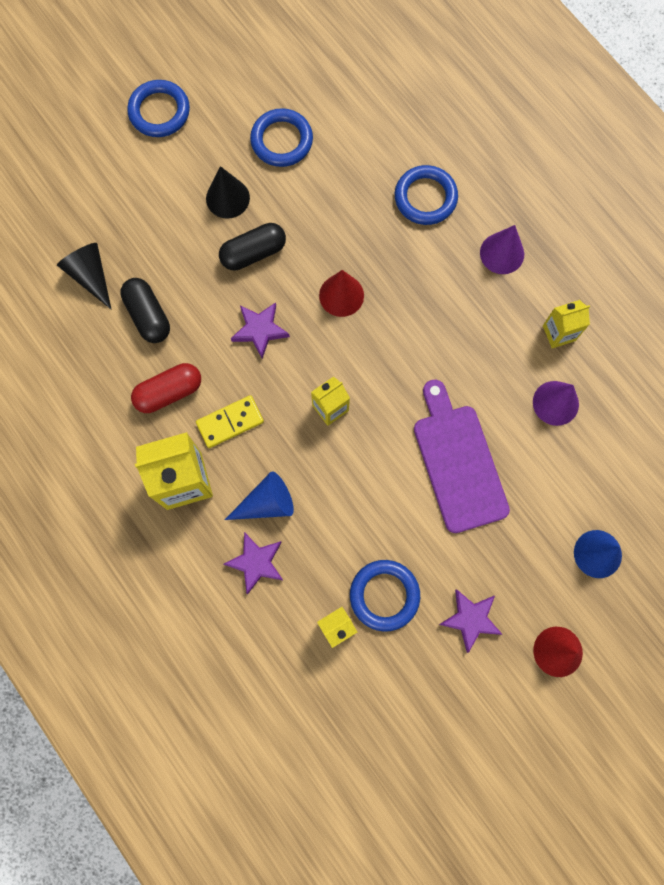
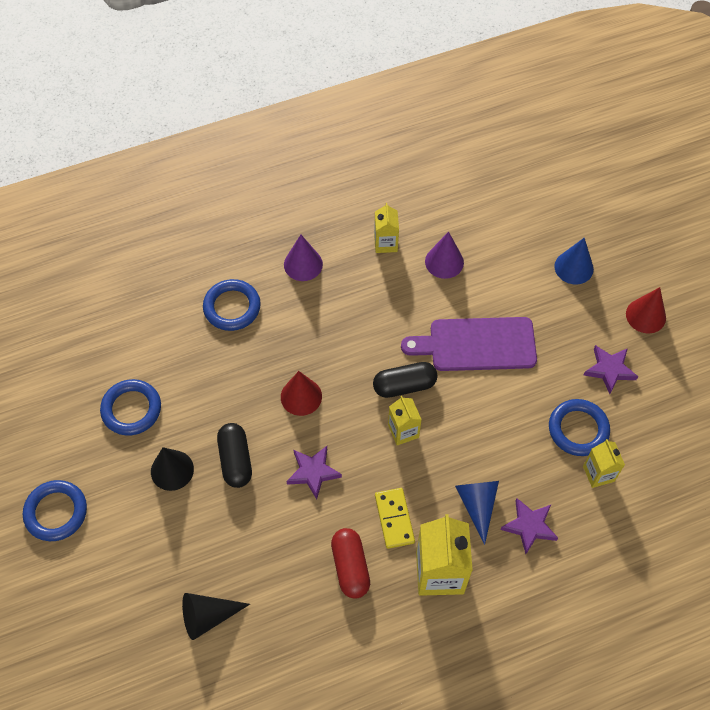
camera: 75 degrees left, 15 degrees down
(148, 315) = (267, 570): black capsule -> black capsule (404, 386)

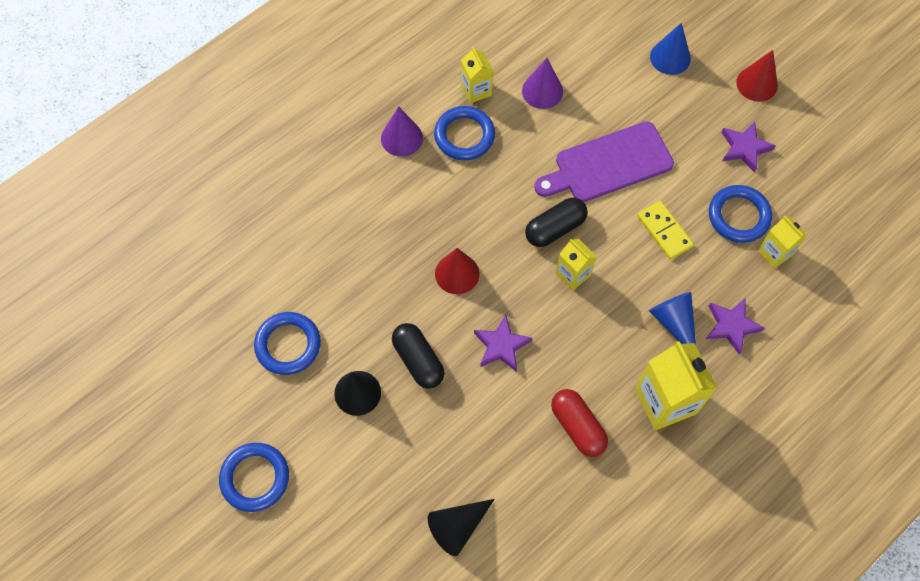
camera: 20 degrees left, 5 degrees up
(232, 307) = (347, 205): blue ring -> blue ring (464, 136)
(394, 519) = (600, 364): yellow domino -> yellow domino (664, 231)

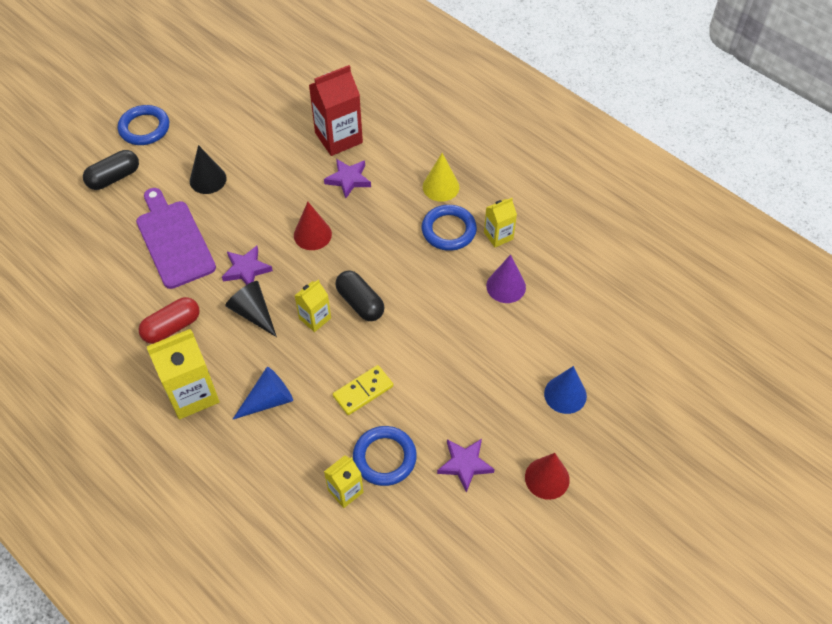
camera: 85 degrees right, 10 degrees down
(288, 345) = (248, 134): blue ring -> none
(310, 240) = (338, 138): none -> red carton
(401, 138) = (441, 187): purple cone -> yellow cone
(418, 360) = (234, 215): black capsule -> black capsule (114, 177)
(457, 527) = (95, 250): black cone -> black cone (253, 313)
(608, 164) = (432, 343): purple cutting board -> purple cutting board (174, 240)
(731, 326) = (265, 449): purple star -> purple star (348, 179)

